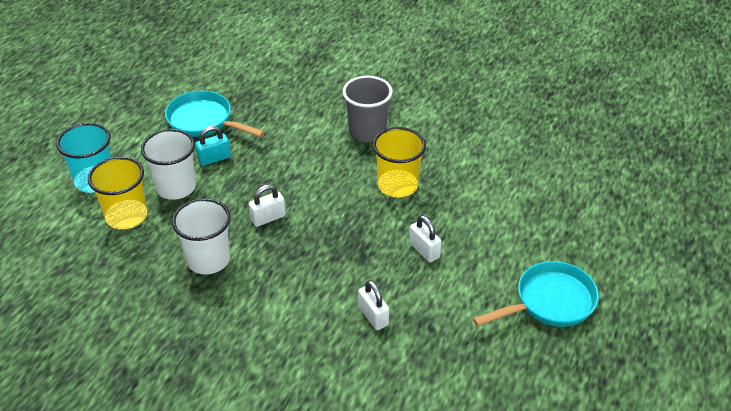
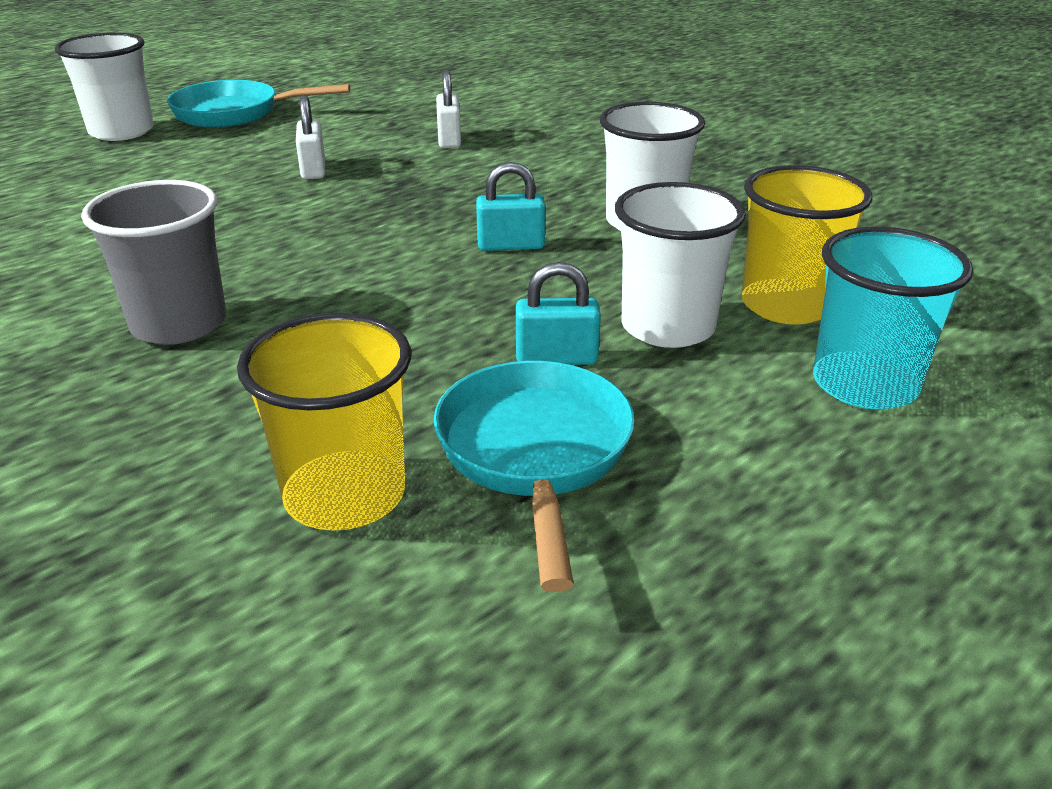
camera: 155 degrees left, 10 degrees down
(204, 121) = (535, 454): turquoise pan -> turquoise pan turned 150 degrees counterclockwise
(268, 218) = (511, 245): white padlock -> turquoise padlock
(397, 185) = (247, 235): yellow cup -> yellow cup (345, 495)
(586, 252) = (121, 131): none -> white cup

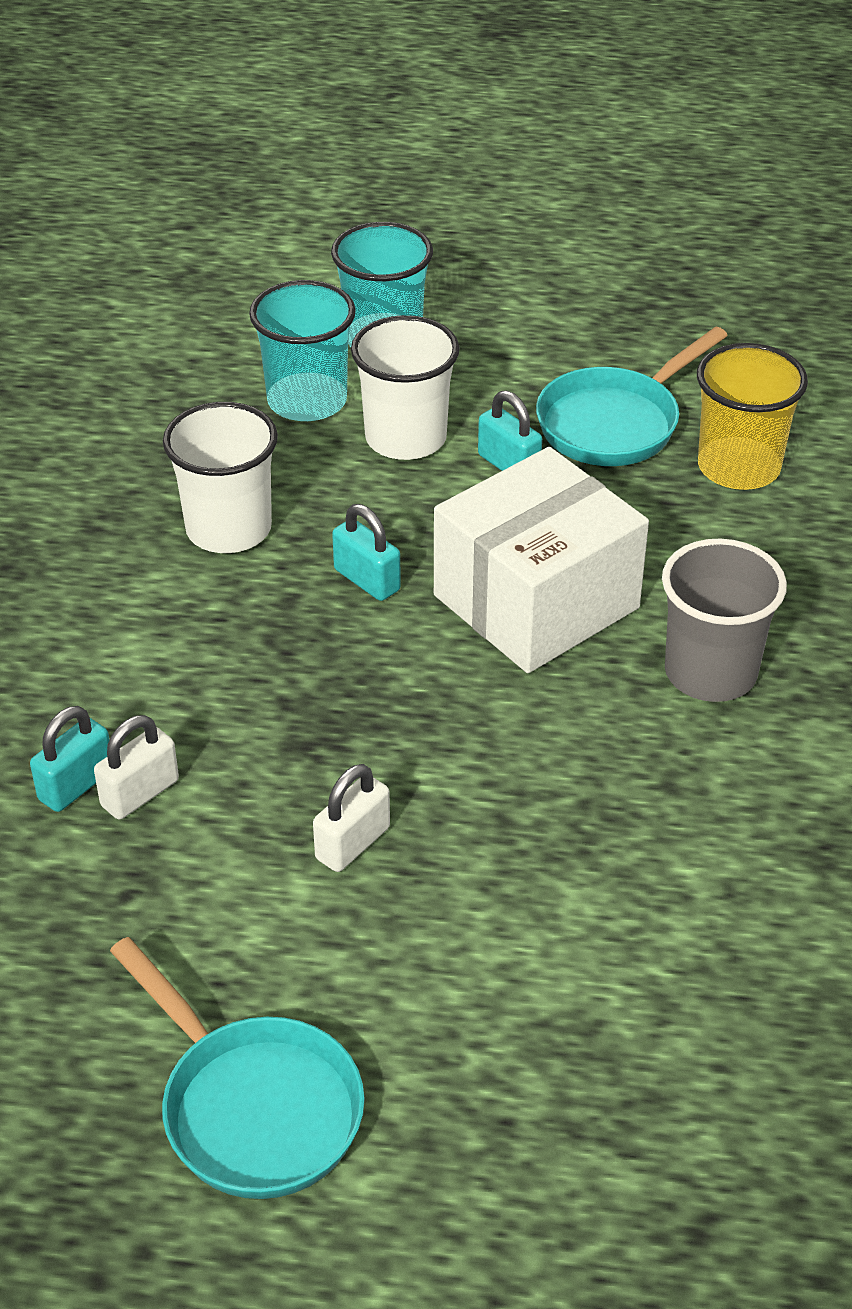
camera: 130 degrees left, 10 degrees up
(121, 131) = (449, 1171): white cup -> none
(377, 293) = (536, 601): none -> white box
(483, 130) = (76, 785): none -> turquoise padlock
(786, 305) = (307, 401): yellow cup -> turquoise cup

